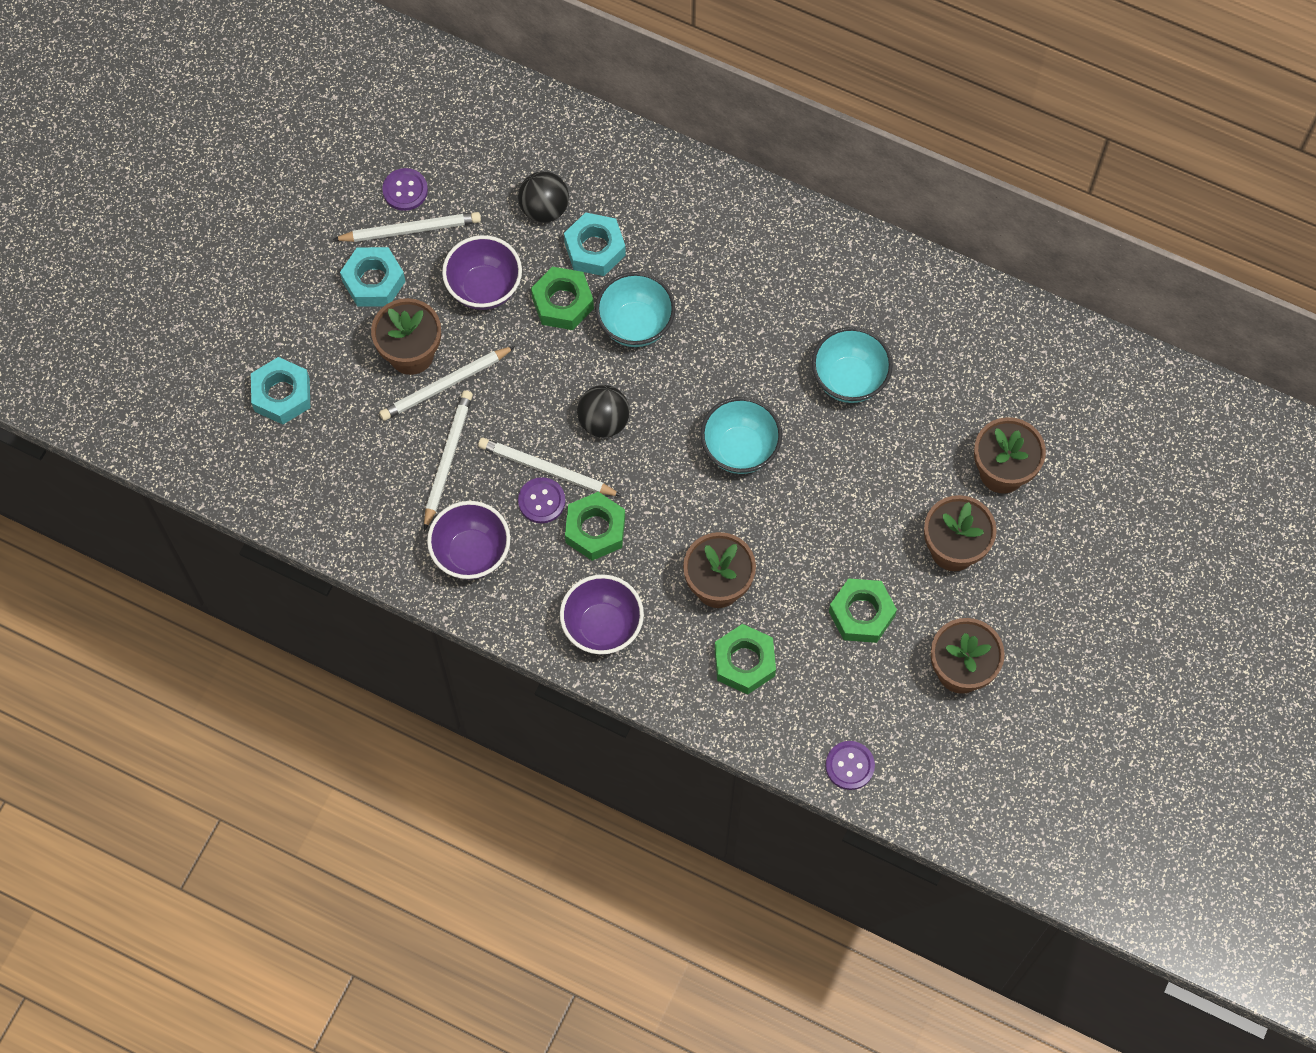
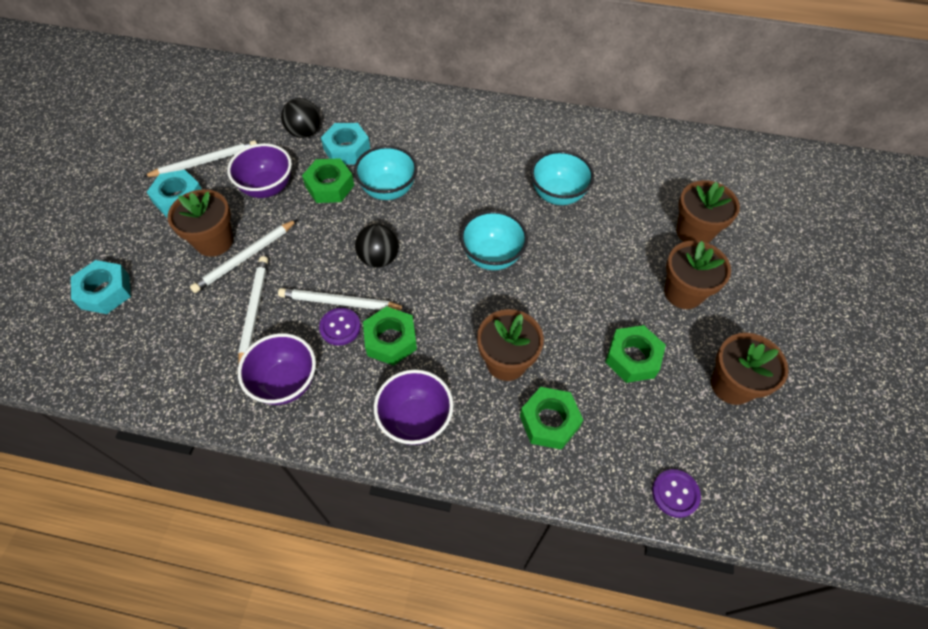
camera: 15 degrees left, 10 degrees down
(405, 190) = (198, 139): purple button -> none

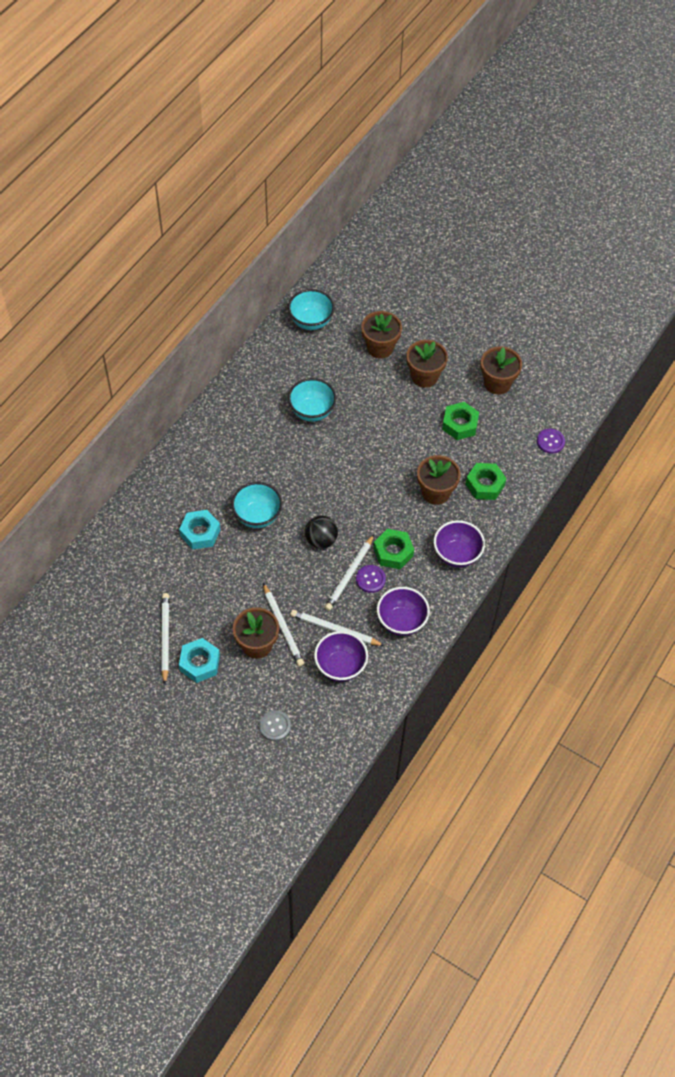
camera: 70 degrees left, 0 degrees up
(105, 291) = (275, 726): turquoise nut -> grey button
(267, 188) = (216, 598): purple bowl -> purple bowl (340, 666)
(304, 132) = (165, 558): black ball -> none
(329, 186) = (235, 554): green nut -> none
(492, 256) = (349, 471): turquoise bowl -> turquoise bowl (311, 322)

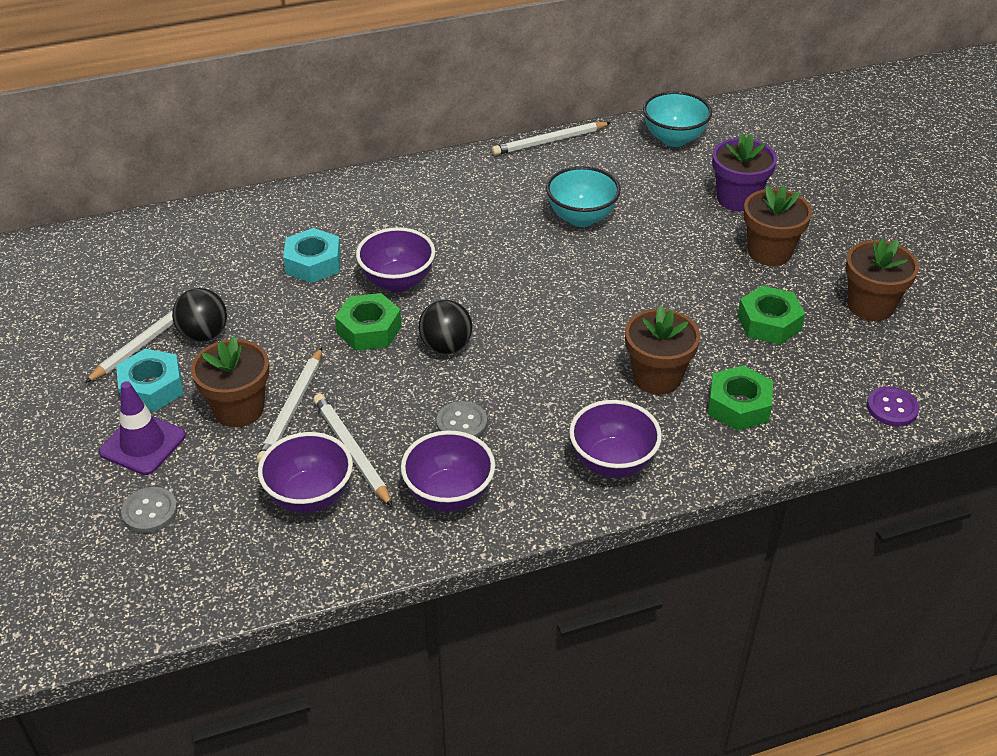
camera: 40 degrees right, 15 degrees down
(191, 615) = (204, 334): none -> black ball
(231, 696) = (143, 444): none -> purple traffic cone
(257, 516) = (397, 282): turquoise bowl -> purple bowl
(349, 574) = (440, 402): white pencil -> white pencil (549, 141)
(370, 579) = (461, 423): purple button -> grey button
(380, 348) = (737, 199): brown flower pot -> purple flower pot
(393, 552) = (525, 410): green nut -> green nut (369, 329)

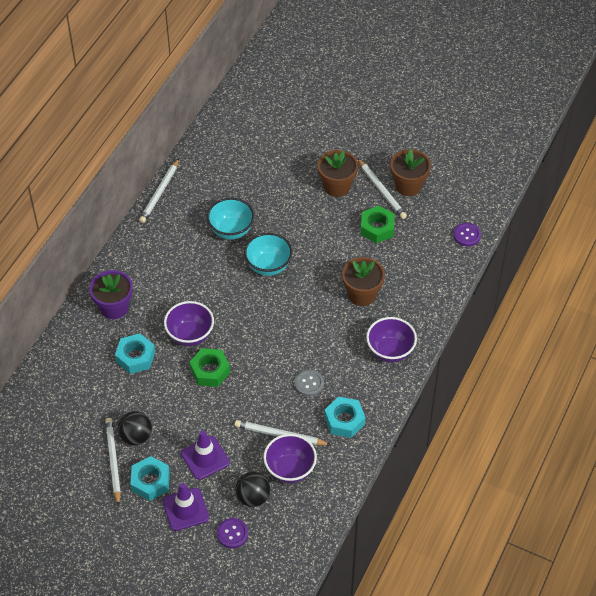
camera: 45 degrees left, 10 degrees up
(150, 511) = (232, 534): grey button -> purple button
(239, 409) = (205, 458): brown flower pot -> purple traffic cone
(292, 408) = (228, 437): white pencil -> white pencil (381, 190)
(446, 346) = (255, 351): black ball -> black ball (253, 497)
(449, 495) = (344, 420): purple bowl -> turquoise nut
(674, 139) = (219, 146): turquoise bowl -> turquoise bowl (268, 266)
(737, 199) = (290, 164): purple flower pot -> purple flower pot (114, 307)
(738, 405) = (409, 282): green nut -> none

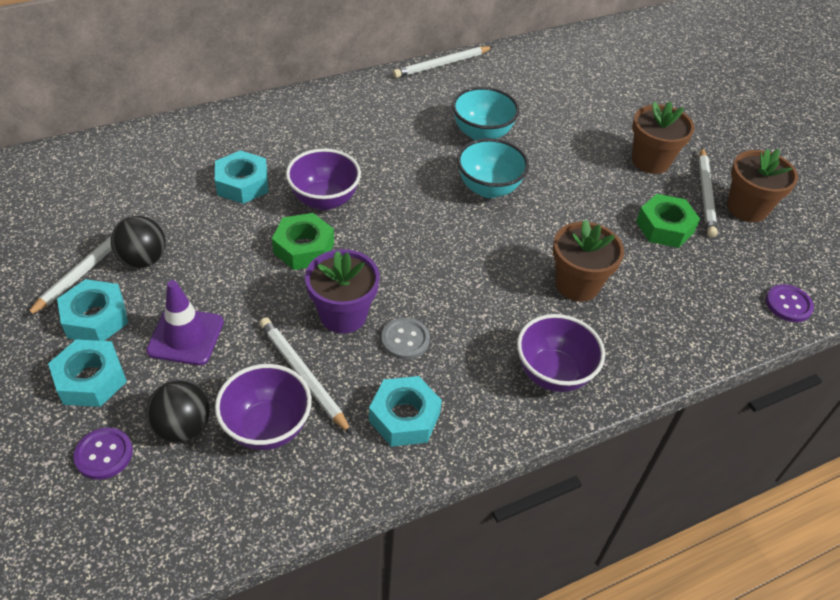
camera: 35 degrees right, 5 degrees down
(114, 307) = (278, 129): purple flower pot -> purple flower pot (343, 315)
(185, 509) = (91, 379): purple traffic cone -> turquoise nut

